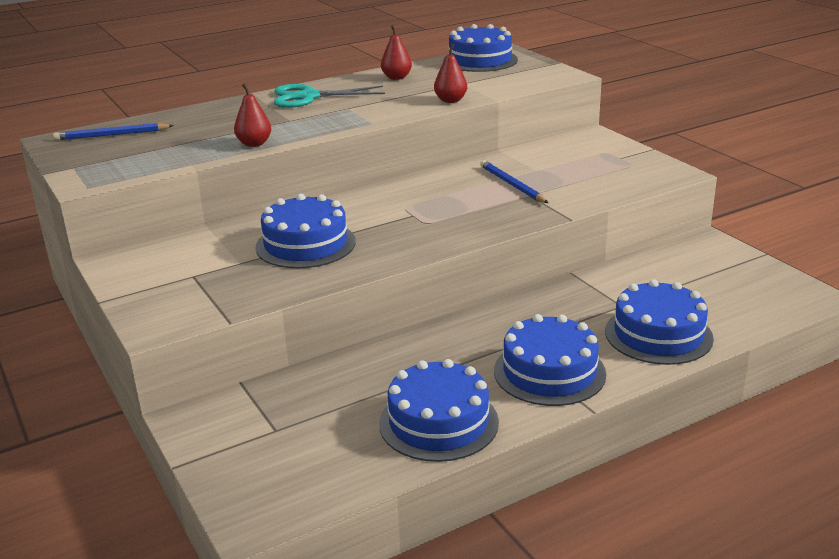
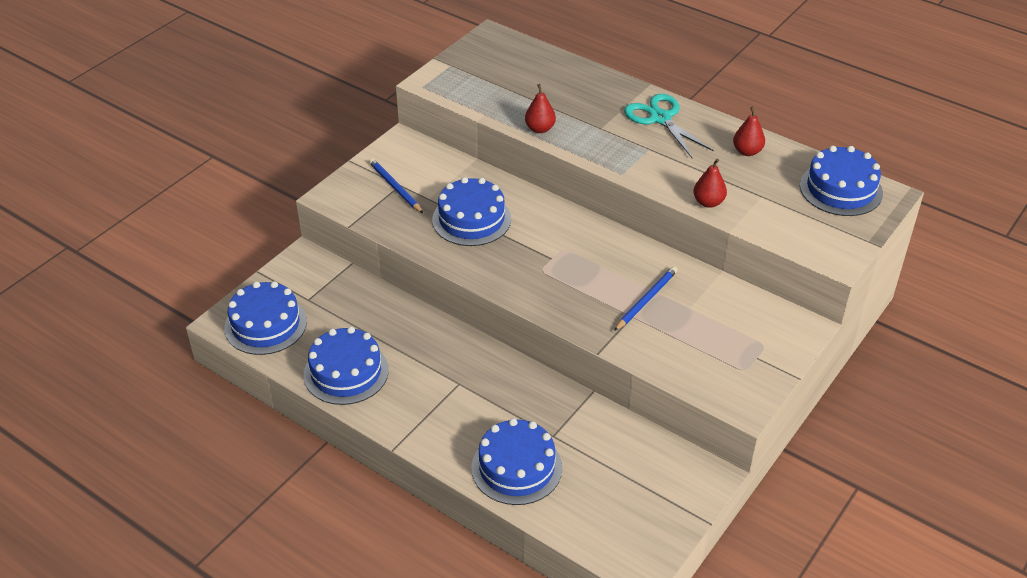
camera: 65 degrees right, 15 degrees up
(111, 135) = (515, 55): blue pencil -> blue pencil (395, 187)
(549, 372) = (431, 414): blue cake -> blue cake (265, 324)

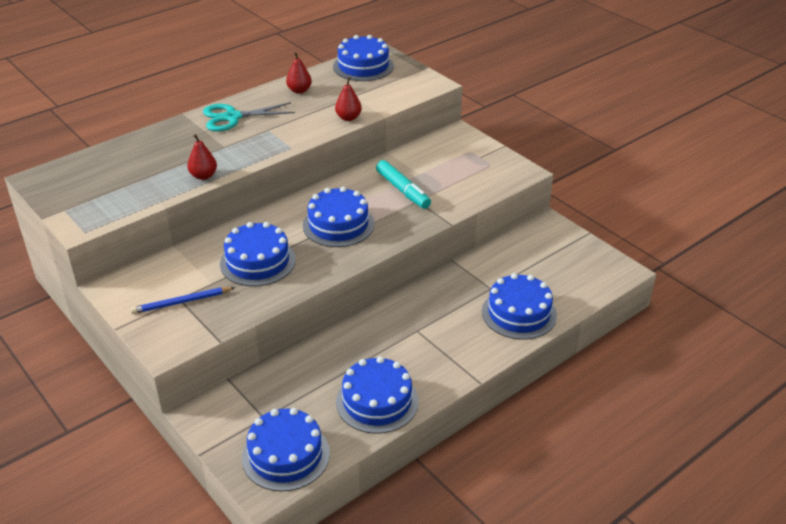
camera: 75 degrees left, 5 degrees down
(556, 262) = (338, 225): none -> blue cake
(646, 300) = (403, 190): blue pencil -> turquoise marker

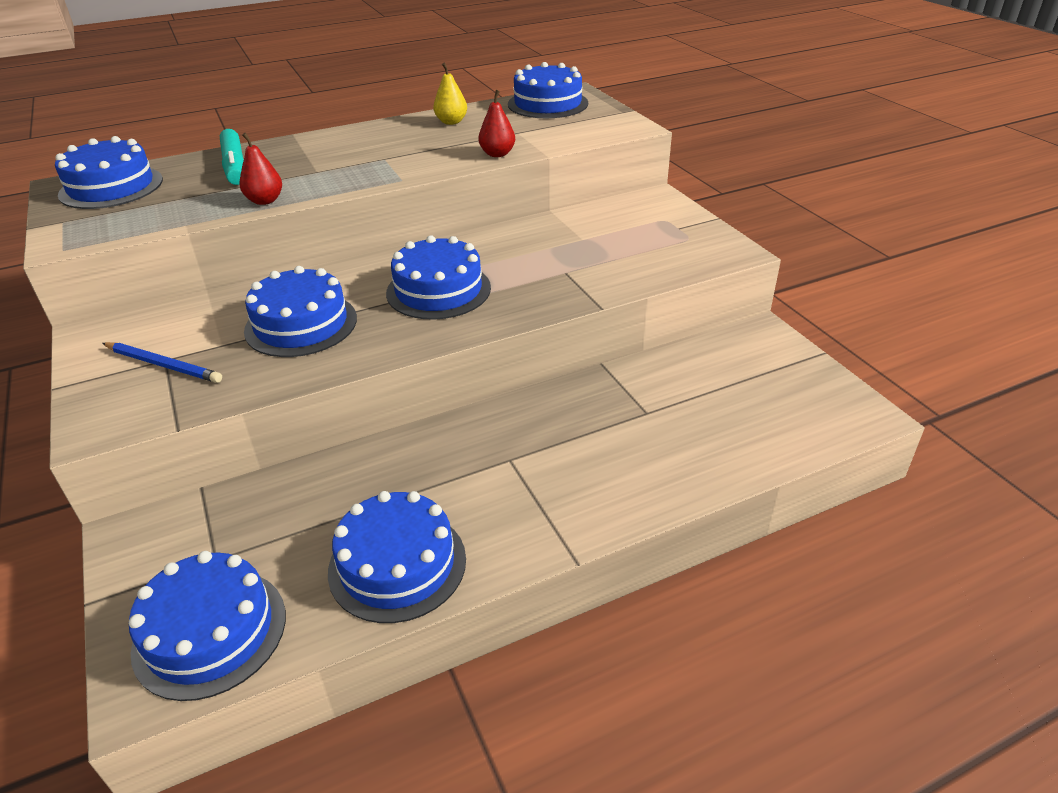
camera: 15 degrees right, 0 degrees up
(181, 302) = (164, 365): blue pencil -> blue pencil turned 150 degrees counterclockwise
(232, 117) = (349, 142): turquoise scissors -> none
(299, 90) = (451, 122): red pear -> yellow pear
(403, 190) = (550, 257): turquoise marker -> turquoise marker (235, 166)
(519, 313) = (678, 457): blue cake -> blue cake (111, 187)

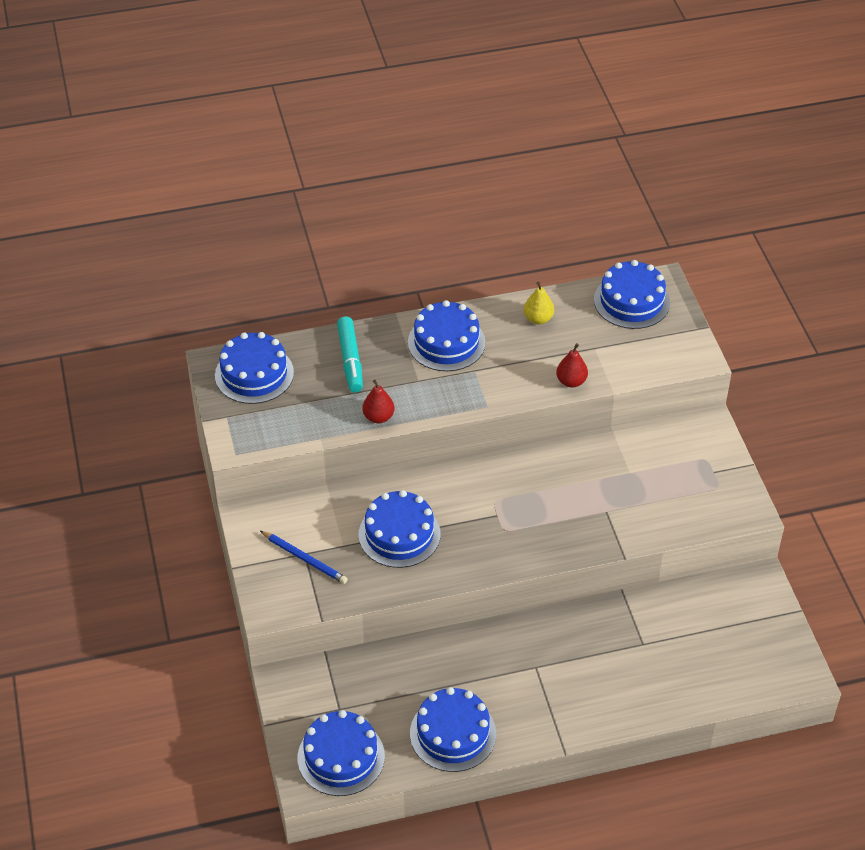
camera: 10 degrees right, 10 degrees up
(438, 290) = (504, 515): blue cake -> blue cake (446, 342)

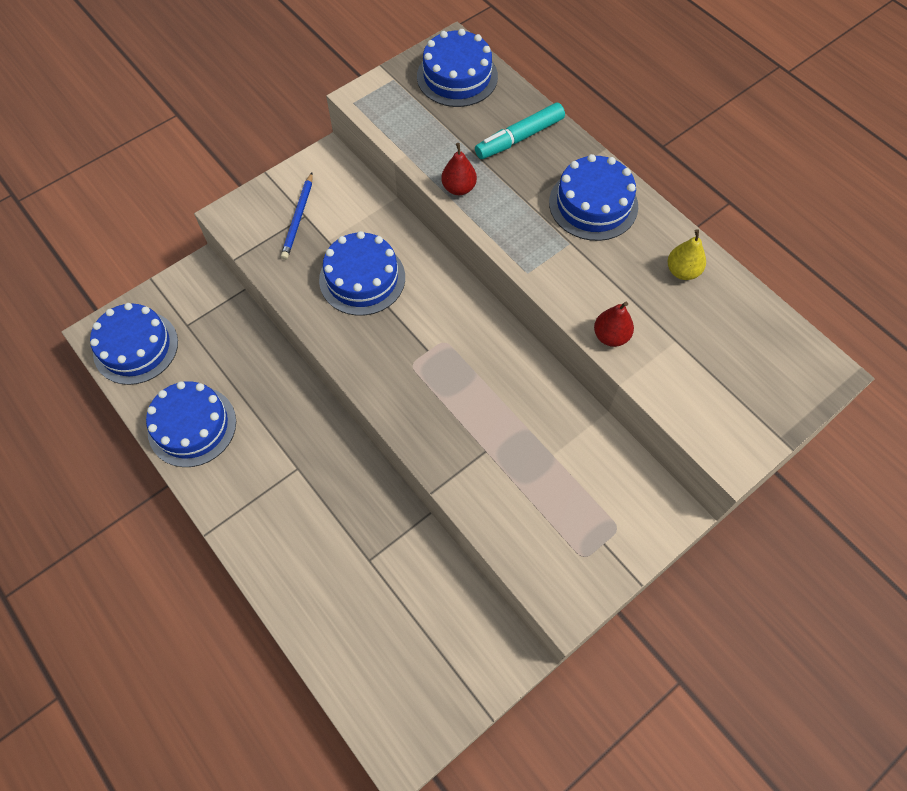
camera: 65 degrees right, 15 degrees up
(631, 301) = (774, 352): blue cake -> none

